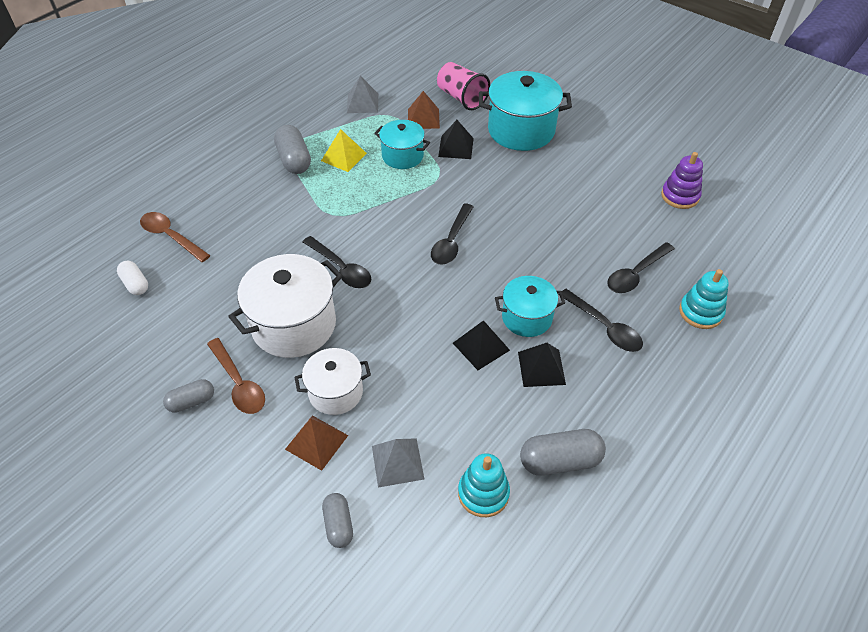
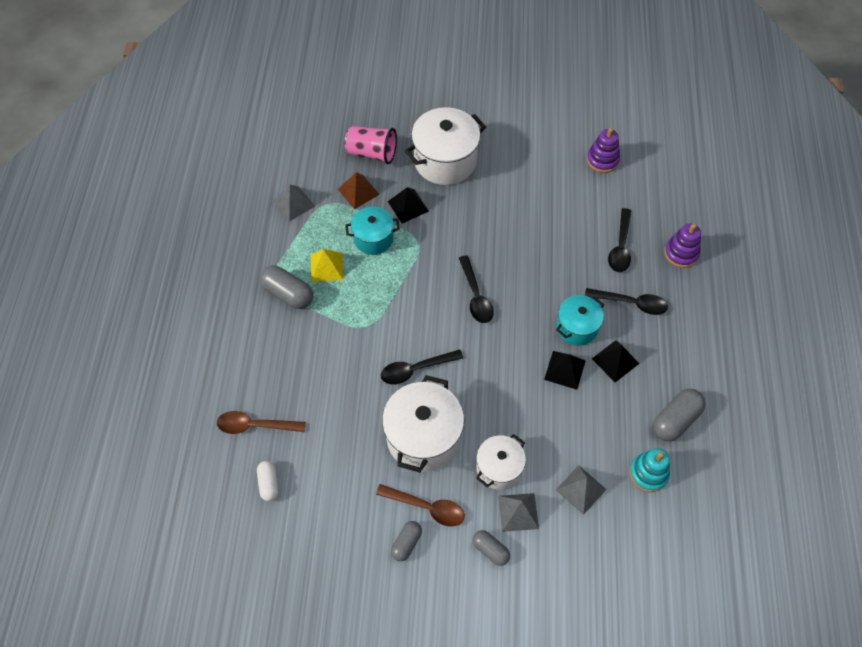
camera: 35 degrees left, 10 degrees up
(135, 284) = (269, 483): white capsule -> white capsule turned 60 degrees clockwise
(316, 442) = (518, 512): brown pyramid -> grey pyramid
(338, 525) = (581, 556): grey capsule -> grey capsule (490, 550)
(341, 268) = (415, 369): black spoon -> black spoon turned 150 degrees clockwise
(521, 130) = (445, 161): turquoise pot -> white pot
(700, 312) = (681, 253): turquoise stacking toy -> purple stacking toy

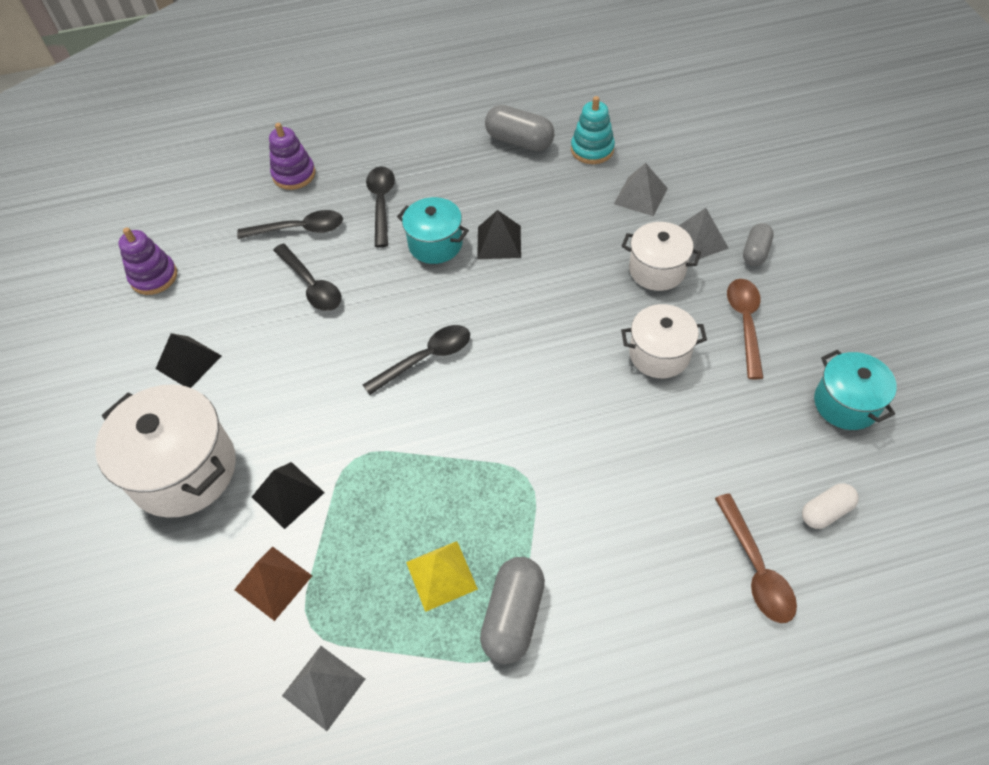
camera: 105 degrees left, 5 degrees down
(372, 153) = (182, 591): pink cup -> none
(373, 239) = (365, 523): turquoise pot -> turquoise pot (846, 403)
(406, 543) = (799, 329): grey capsule -> none
(415, 369) = (568, 393): black spoon -> black spoon (311, 285)
(423, 437) = (659, 354): white pot -> white pot, size x0.60
(615, 361) = (467, 201): black pyramid -> black pyramid (188, 362)

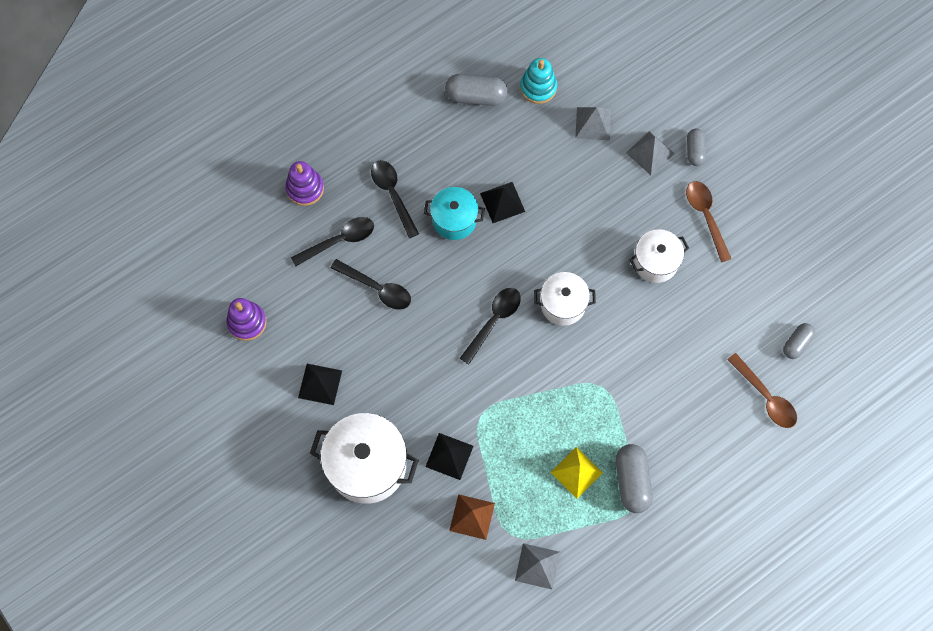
camera: 25 degrees left, 15 degrees up
(657, 270) = (629, 190): white pot -> white pot (563, 304)
(826, 512) = (796, 343): white capsule -> grey capsule
(846, 403) = (789, 259): turquoise pot -> none

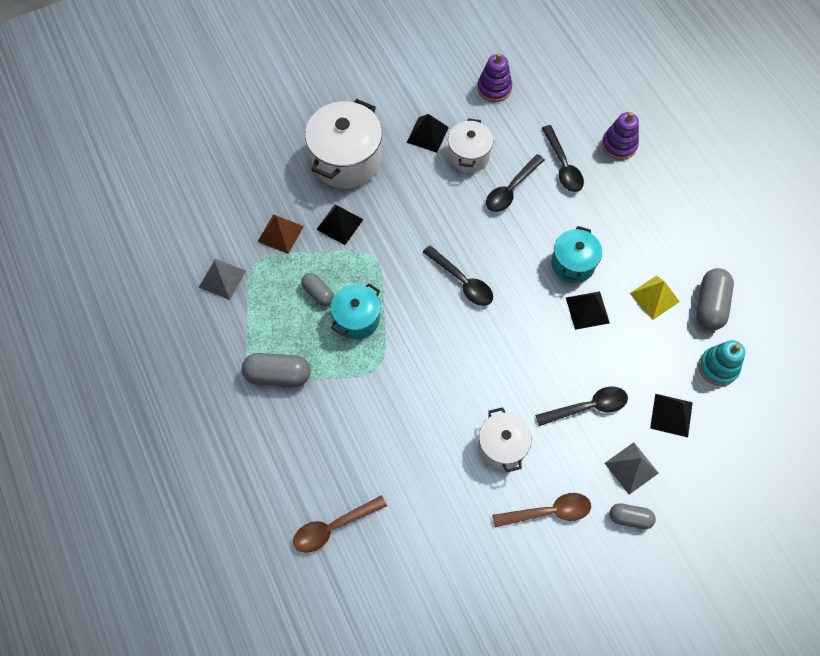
camera: 100 degrees right, 5 degrees down
(393, 194) = (605, 215): black spoon -> black spoon (587, 407)
(555, 416) = (357, 319): none -> turquoise pot
(563, 304) = (469, 346): white pot -> white pot (468, 155)
(576, 472) = (299, 327): yellow pyramid -> yellow pyramid (654, 297)
(593, 123) = (671, 415): grey pyramid -> black pyramid
(796, 343) = (385, 577): grey capsule -> grey capsule (318, 293)

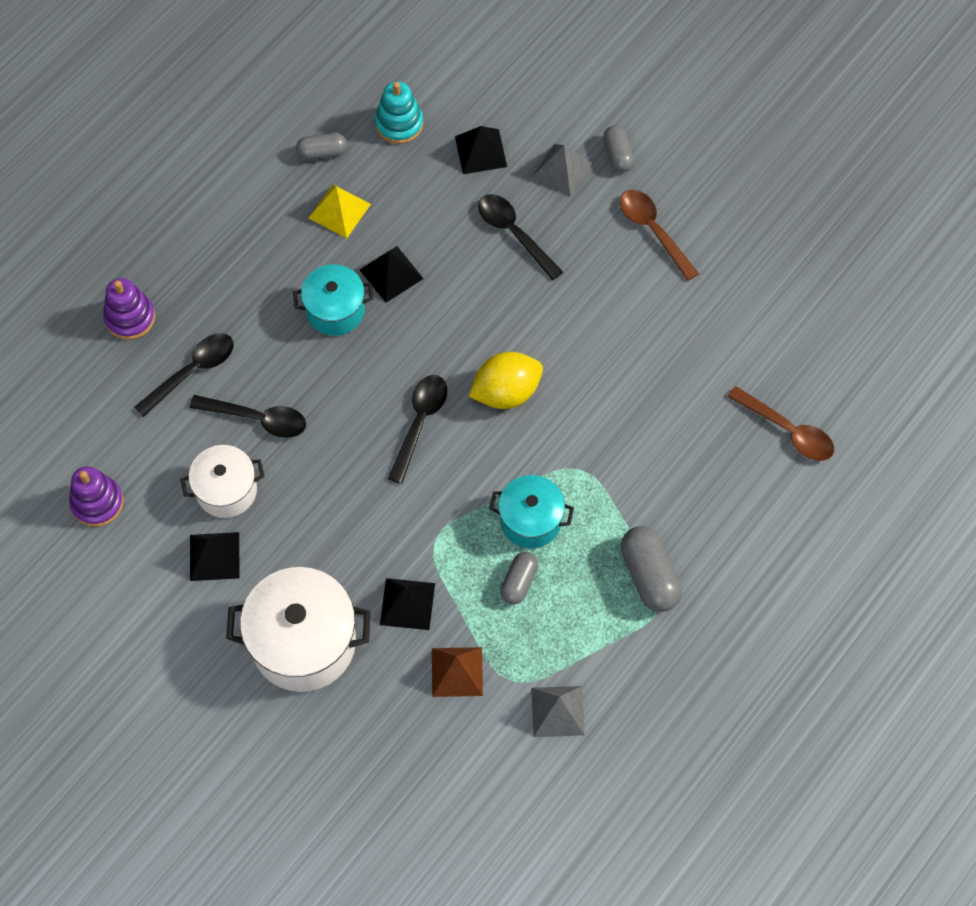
camera: 115 degrees left, 0 degrees up
(459, 345) = (506, 392): none -> yellow lemon
(502, 446) = (605, 301): white pot -> none
(710, 305) = (322, 152): grey capsule -> grey capsule, size x0.62

